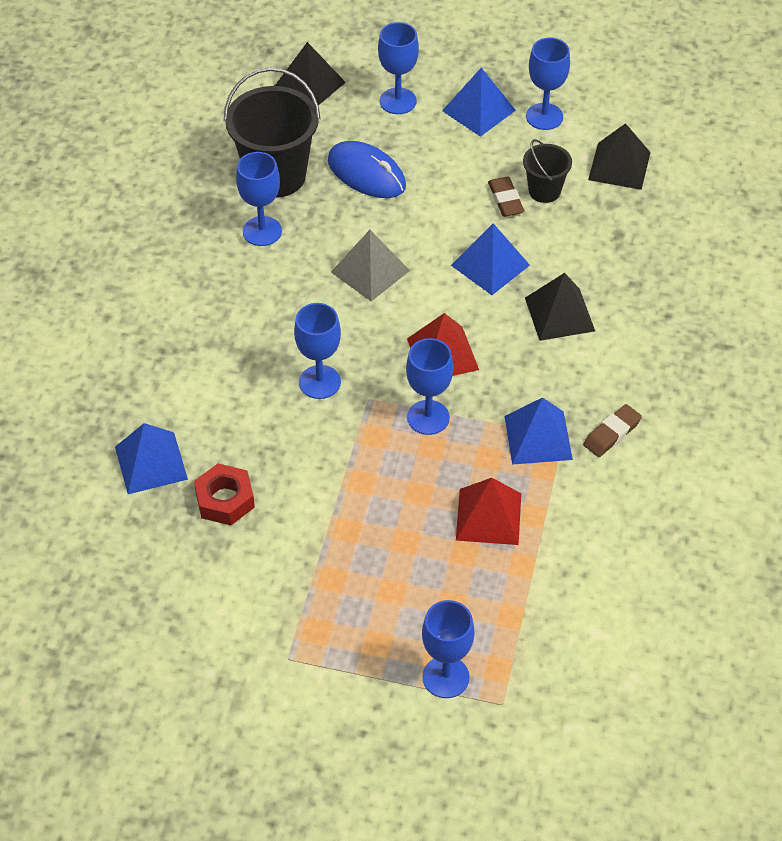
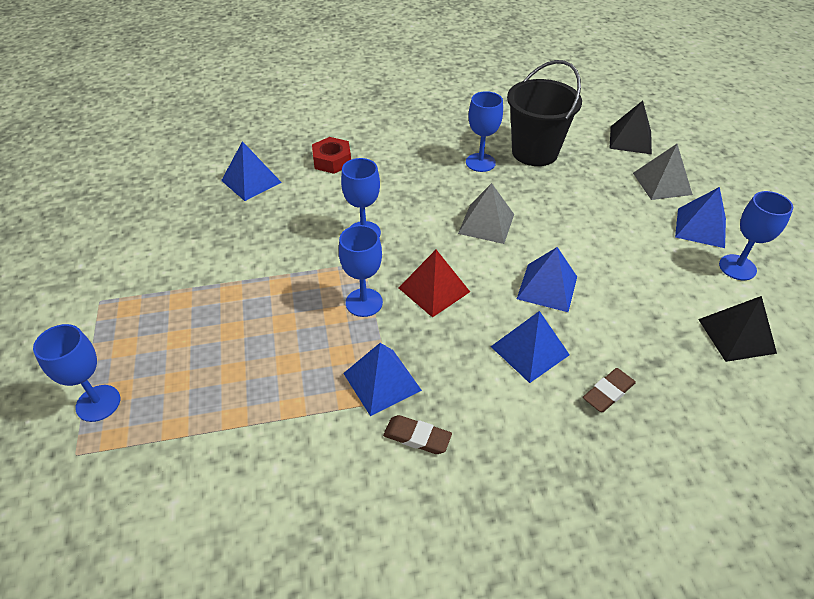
camera: 65 degrees right, 5 degrees down
(225, 500) = (233, 223): red nut -> red nut (332, 160)
(366, 174) = (577, 191): blue mouse -> none
(398, 101) = (662, 183): blue goblet -> grey pyramid
(488, 516) = (278, 375): red pyramid -> none
(505, 200) = (624, 274): brown eraser -> brown eraser (608, 392)
(544, 191) = (657, 294): black bucket -> none
(559, 314) = (529, 350): black pyramid -> blue pyramid

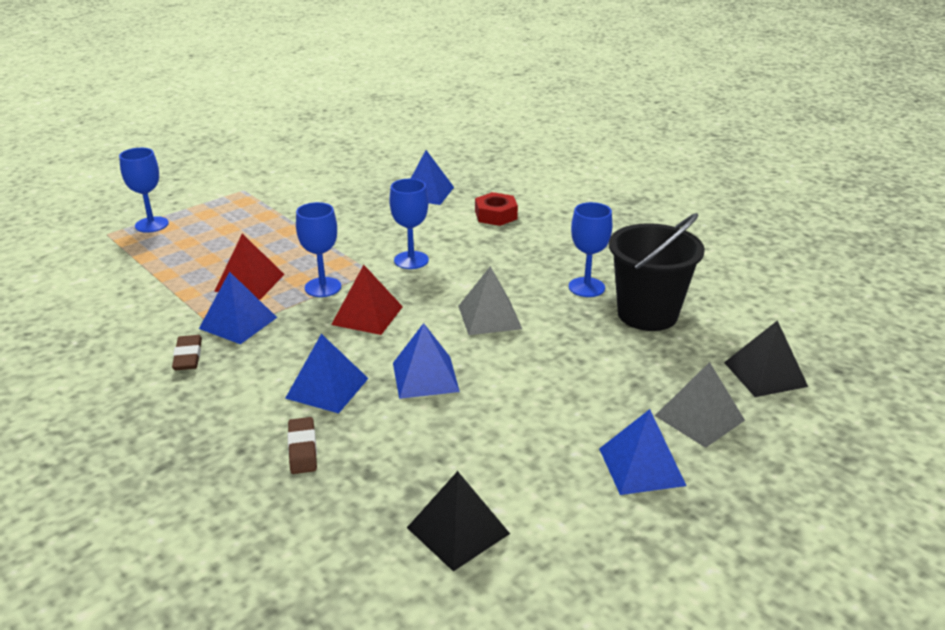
camera: 60 degrees right, 15 degrees down
(311, 352) = (249, 282): none -> red pyramid
(608, 392) = (302, 449): brown eraser -> brown eraser turned 60 degrees clockwise
(737, 267) = (590, 512): blue goblet -> none

